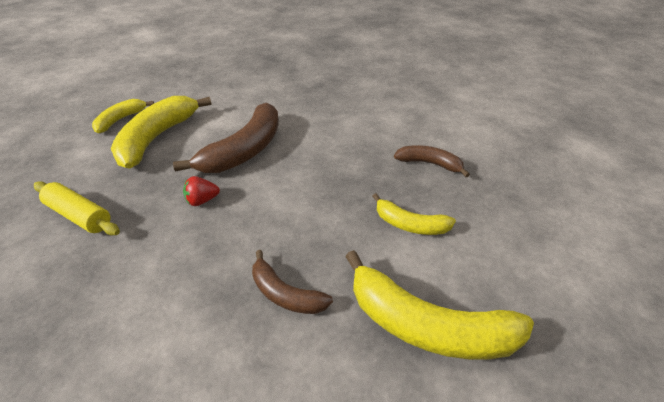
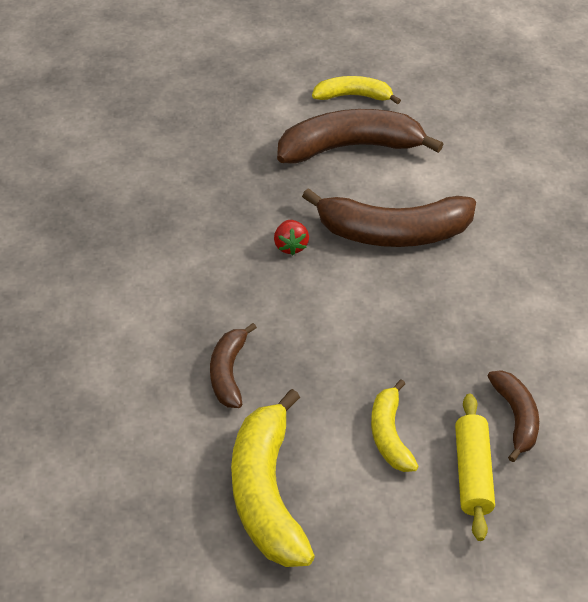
camera: 60 degrees right, 5 degrees up
(79, 215) = (206, 173): yellow rolling pin -> yellow rolling pin (472, 473)
(157, 138) = (350, 147): yellow banana -> brown banana
(202, 200) = (291, 246): red strawberry -> red strawberry turned 135 degrees counterclockwise

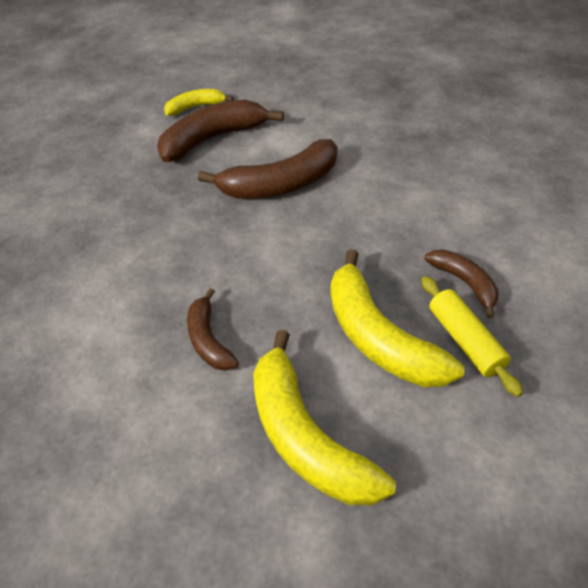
camera: 25 degrees left, 0 degrees up
(291, 246) = (206, 220): red strawberry -> none
(390, 435) = (378, 337): yellow banana -> yellow banana, size x1.80

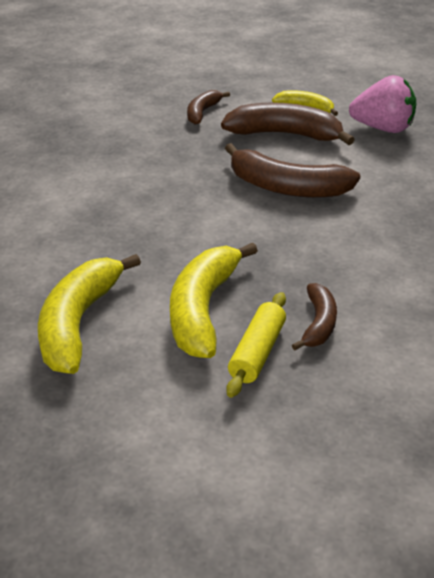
camera: 45 degrees right, 10 degrees down
(208, 339) = (103, 242): brown banana -> brown banana (202, 112)
(276, 94) = (382, 128): none -> pink strawberry

